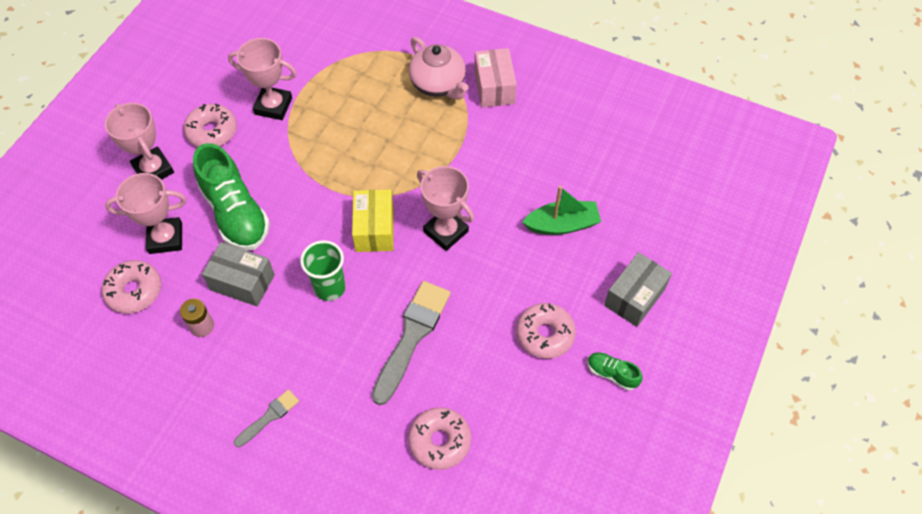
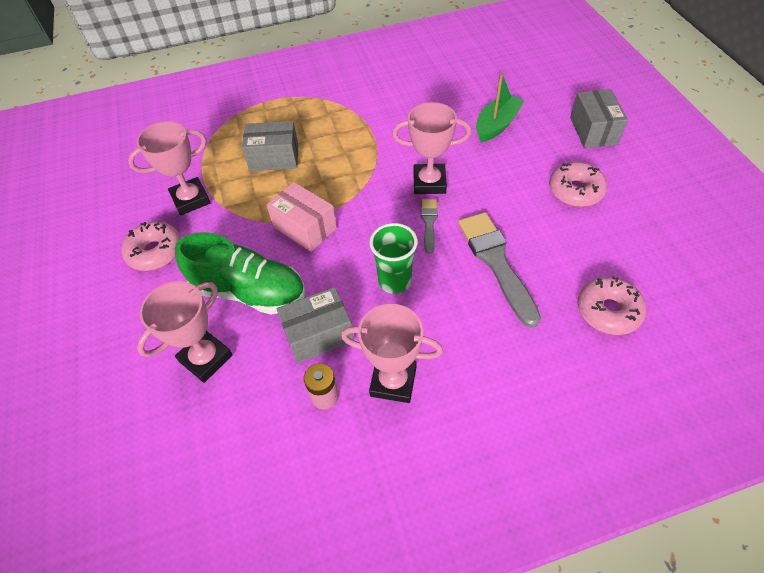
camera: 40 degrees left, 5 degrees down
(134, 291) = (225, 423): pink donut -> none
(153, 169) = (130, 317): pink trophy -> pink trophy (393, 381)
(269, 417) = (470, 412): grey brush -> grey brush (429, 223)
(363, 115) = (274, 158): none -> grey box
(374, 229) = (377, 218): yellow box -> none
(438, 84) = (307, 106): pink teapot -> none
(494, 87) = (348, 84): pink box -> pink box (304, 228)
(612, 374) = (643, 180): green shoe -> none

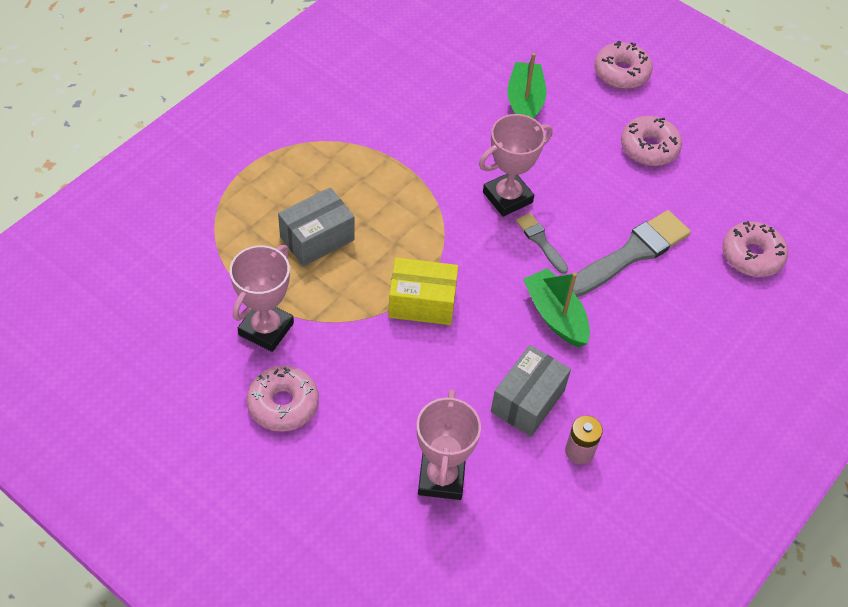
camera: 40 degrees left, 0 degrees up
(249, 291) = (424, 394): green shoe -> none
(304, 228) = (422, 303): pink box -> yellow box
(393, 381) = (626, 407): pink trophy -> none
(394, 281) = (555, 315): green cup -> green boat
(496, 262) = (631, 254): grey brush -> grey brush turned 105 degrees clockwise
(593, 130) = (621, 72): grey box -> pink donut

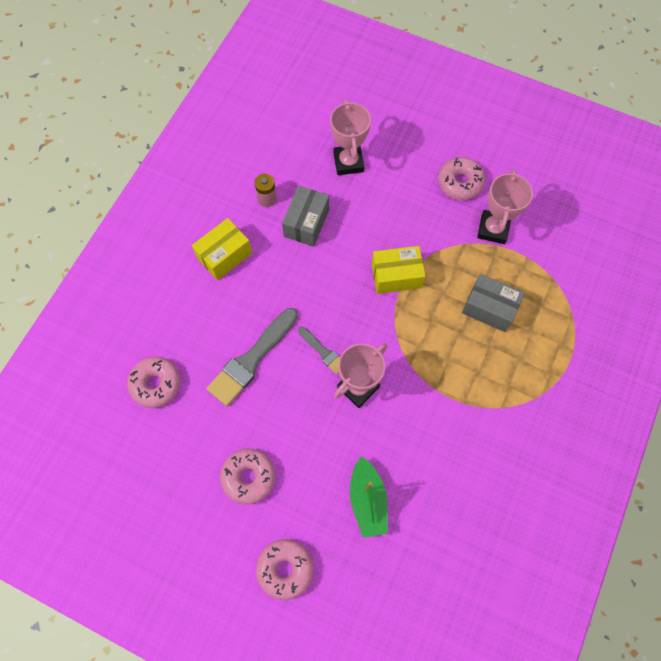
camera: 170 degrees right, 15 degrees up
(317, 238) = (489, 308): grey box -> grey box turned 75 degrees clockwise
(555, 315) = (300, 290): green boat -> none
(652, 384) = (224, 255): none -> yellow box

